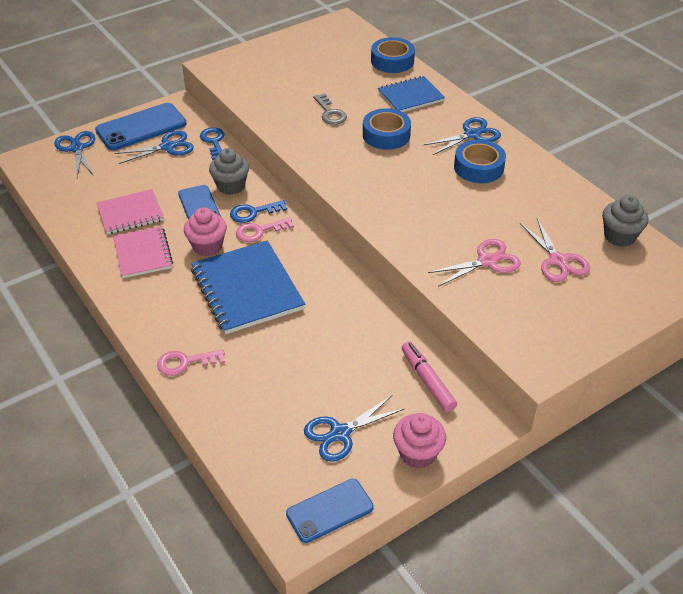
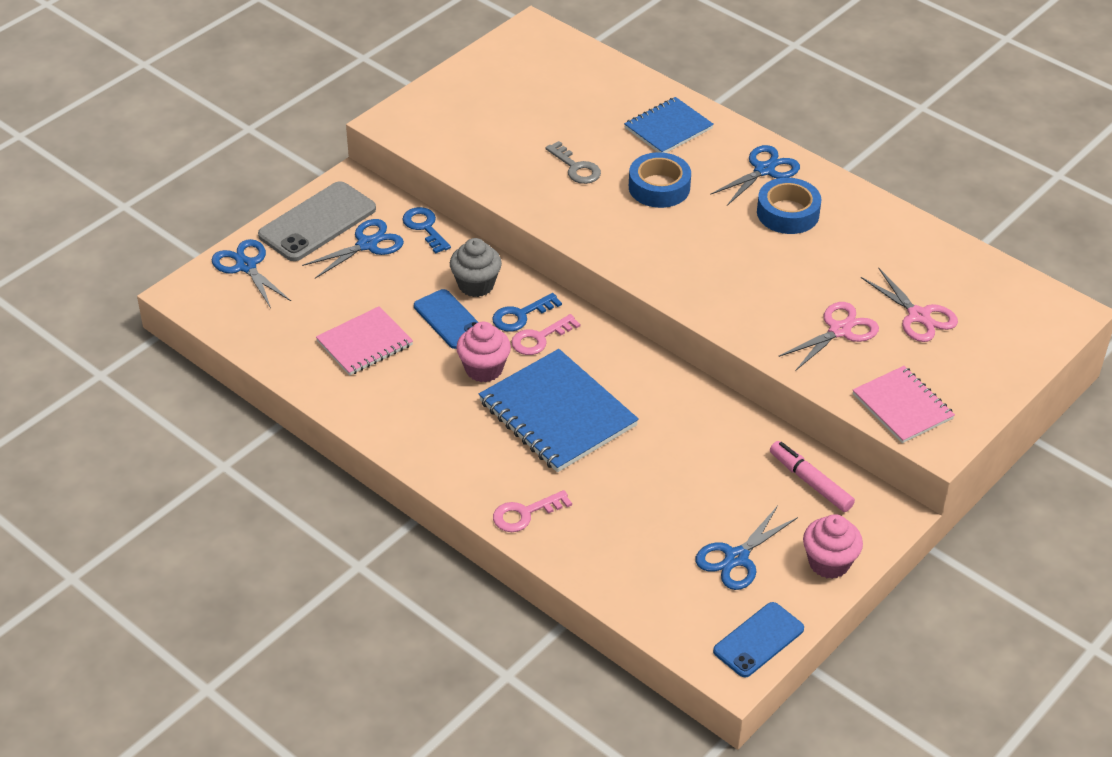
camera: 15 degrees left, 0 degrees up
(141, 127) = (317, 222): blue phone -> grey phone
(143, 254) = (407, 392): pink notebook -> pink notebook (902, 406)
(392, 61) = (624, 80): blue tape -> none
(619, 236) = (978, 274): grey cupcake -> none

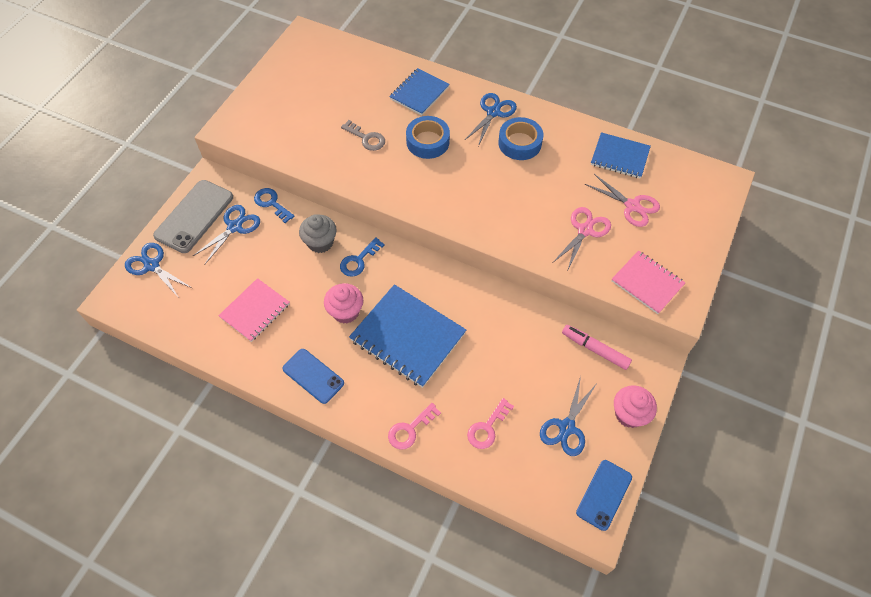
camera: 15 degrees left, 15 degrees up
(449, 319) = (309, 276): blue phone -> blue phone (313, 376)
(540, 338) = (377, 276): pink key -> pink key (487, 427)
(925, 256) = (619, 157): none -> blue notebook

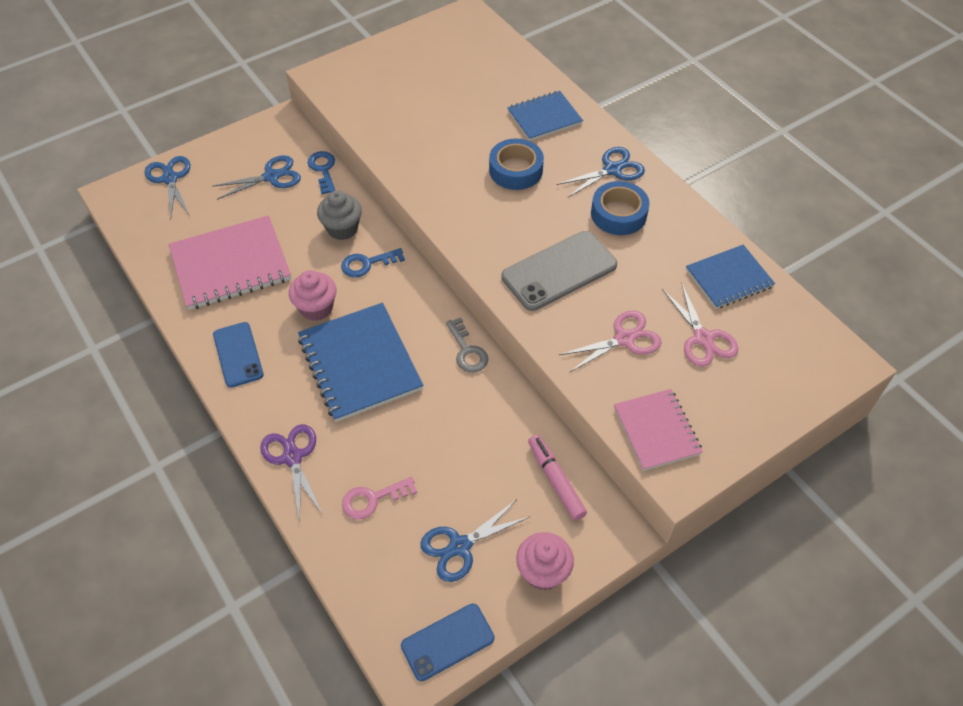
camera: 30 degrees right, 5 degrees down
(194, 216) = (242, 150): grey phone -> grey phone (559, 271)
(255, 311) = (231, 265): pink notebook -> pink notebook, size x1.61
(366, 138) = (453, 140): grey key -> grey key (467, 351)
(410, 429) = (292, 457): pink key -> purple scissors
(619, 157) = (729, 278): blue notebook -> blue notebook turned 75 degrees counterclockwise

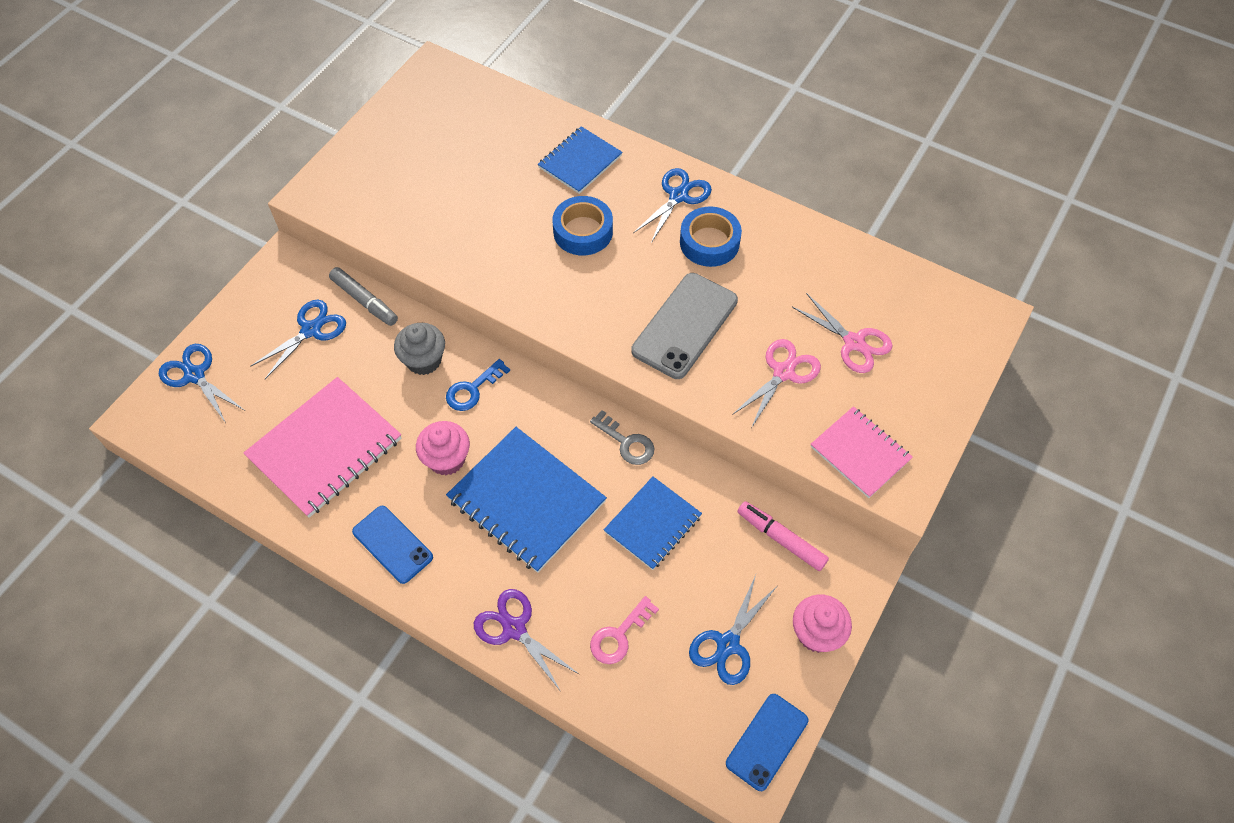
camera: 25 degrees left, 5 degrees up
(323, 170) = (364, 301): blue key -> grey marker
(729, 278) = (846, 271): blue notebook -> blue notebook (652, 524)

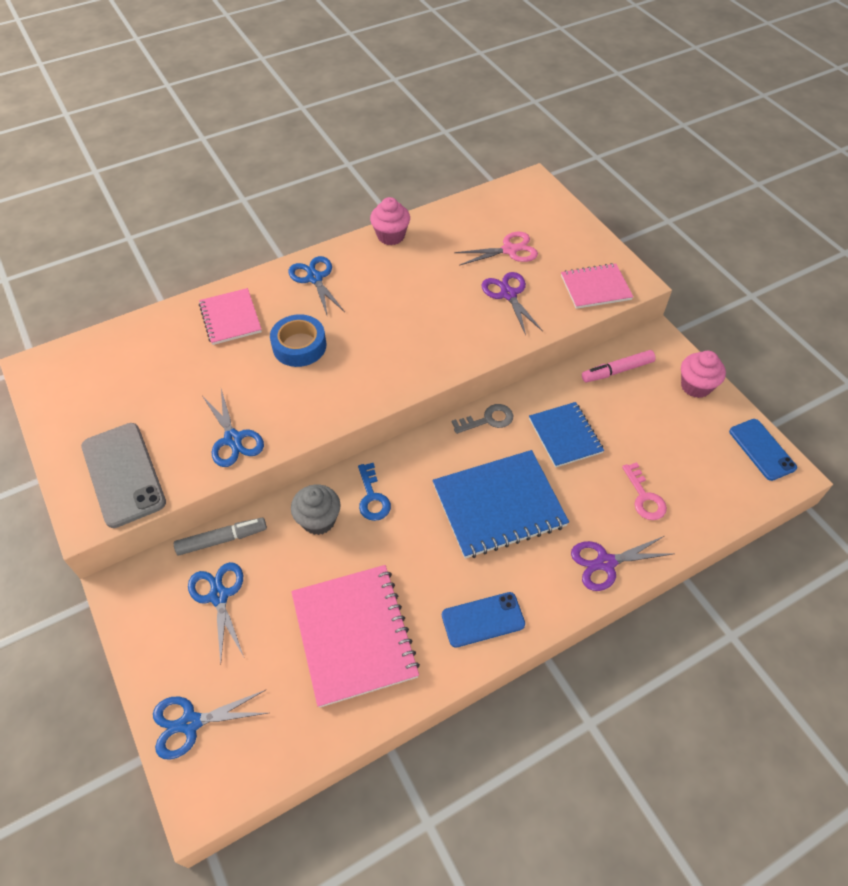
camera: 60 degrees left, 5 degrees down
(447, 459) = (426, 544): pink cupcake -> pink cupcake (391, 236)
(580, 162) = (230, 318): blue notebook -> pink notebook
(685, 326) = (432, 327): grey phone -> grey phone (123, 474)
(709, 242) = (370, 281): blue tape -> none
(728, 644) = (681, 437): blue scissors -> blue scissors (233, 439)
(783, 372) = (508, 294): pink scissors -> purple scissors

